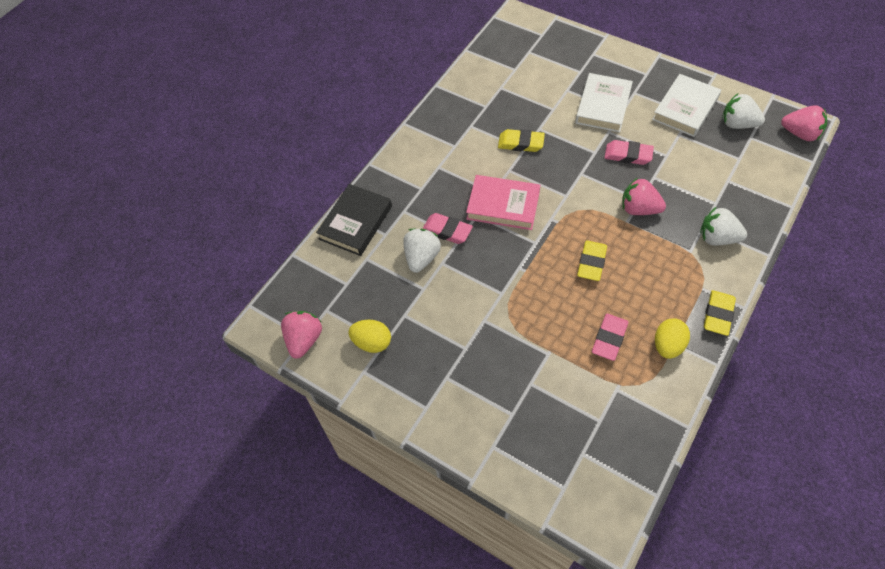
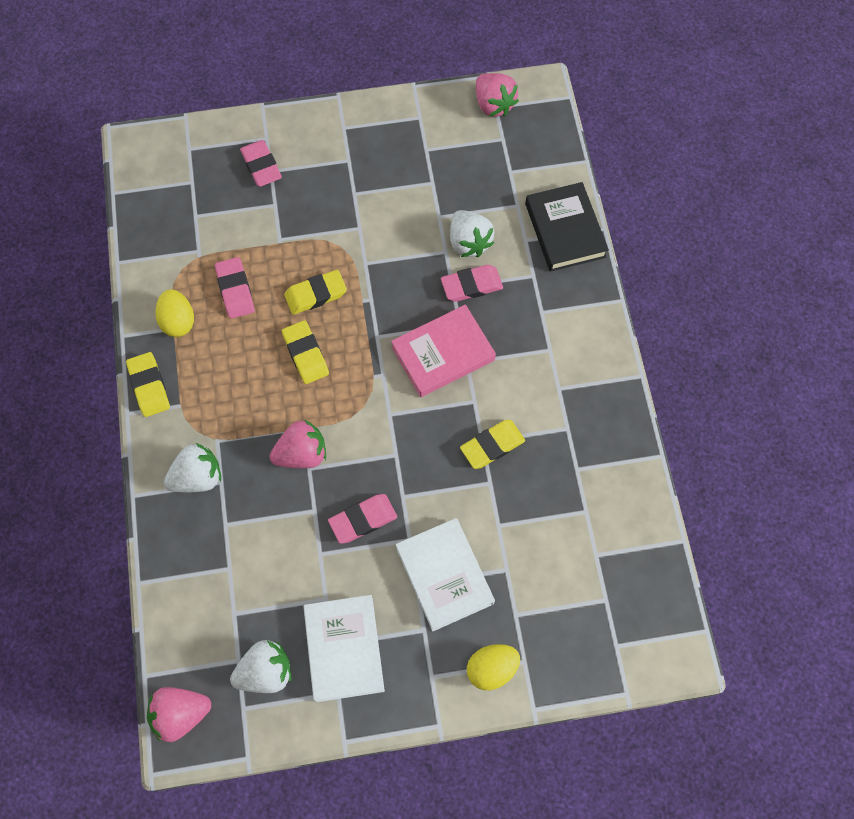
camera: 135 degrees right, 10 degrees up
(372, 342) = (436, 142): yellow egg -> yellow egg (491, 668)
(516, 424) = (261, 166): none -> pink eraser
(553, 296) = (316, 294): none -> yellow eraser

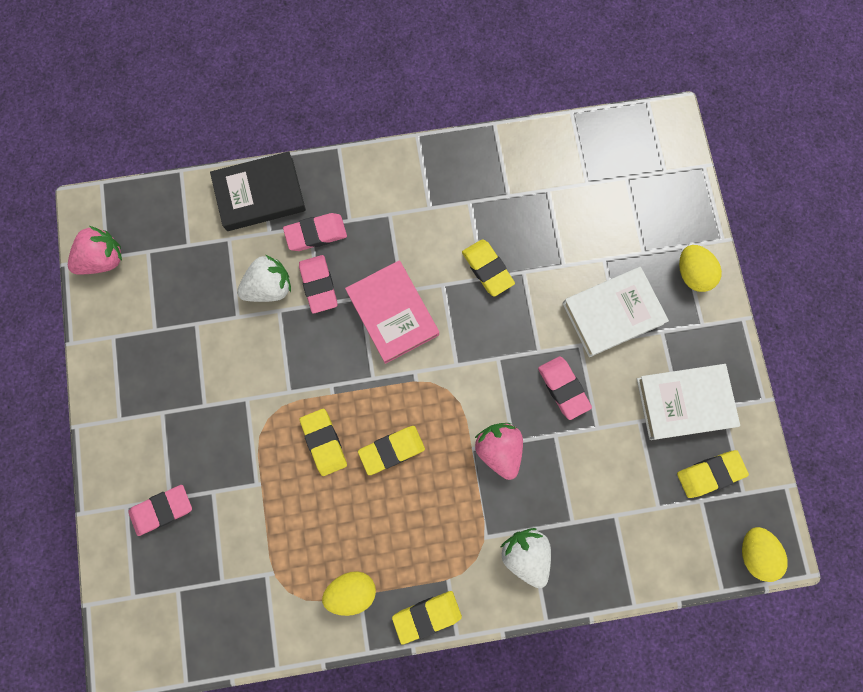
camera: 90 degrees left, 10 degrees up
(181, 714) = (754, 552): pink strawberry -> yellow egg
(235, 290) = (316, 529): pink eraser -> pink eraser (316, 234)
(266, 671) = (710, 474): white strawberry -> yellow eraser

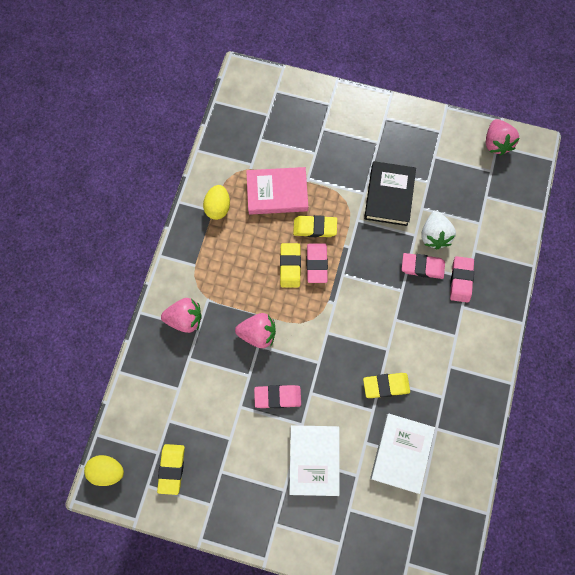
camera: 115 degrees right, 5 degrees down
(162, 510) = (318, 122): pink eraser -> pink eraser (316, 264)
(260, 194) = (505, 255): black book -> black book (389, 195)
(392, 313) = (381, 306): pink book -> pink book (277, 193)
(427, 615) = (181, 243): yellow eraser -> none
(525, 554) = (185, 319): white strawberry -> pink strawberry
(684, 402) = (227, 478): white book -> white book (401, 453)
(692, 274) = (317, 538): yellow egg -> none

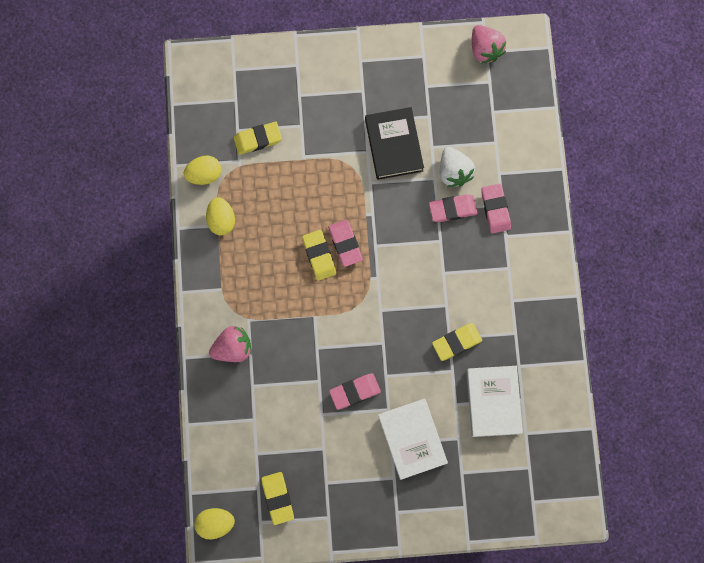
camera: 20 degrees left, 5 degrees up
(218, 165) = (204, 174): none -> yellow egg
(258, 333) = (312, 336): pink strawberry -> none
(277, 193) = (277, 182): pink book -> none
(315, 228) = (329, 206): yellow eraser -> yellow eraser (258, 139)

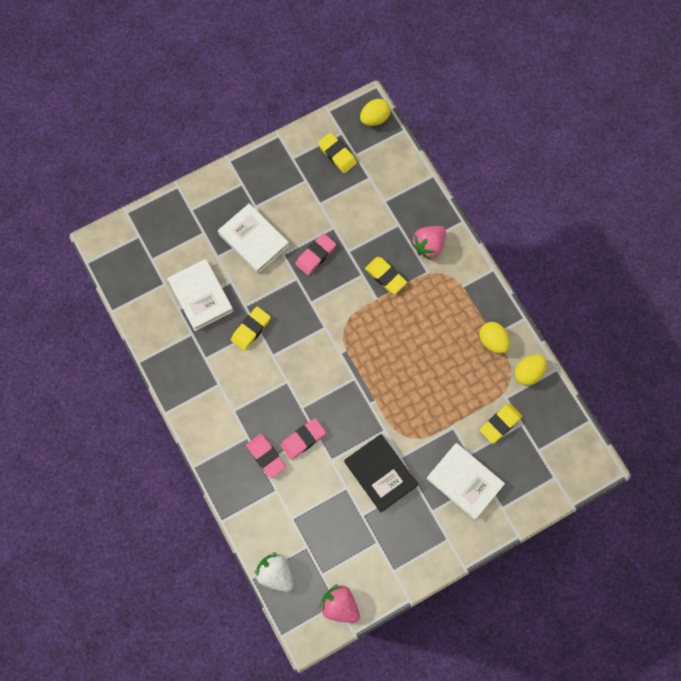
camera: 155 degrees right, 5 degrees down
(319, 103) = (464, 481): none -> white book
(319, 256) = (397, 348): yellow eraser -> yellow eraser (385, 276)
(345, 244) = (380, 368): pink eraser -> none
(454, 172) = (317, 473): white strawberry -> white strawberry (276, 573)

